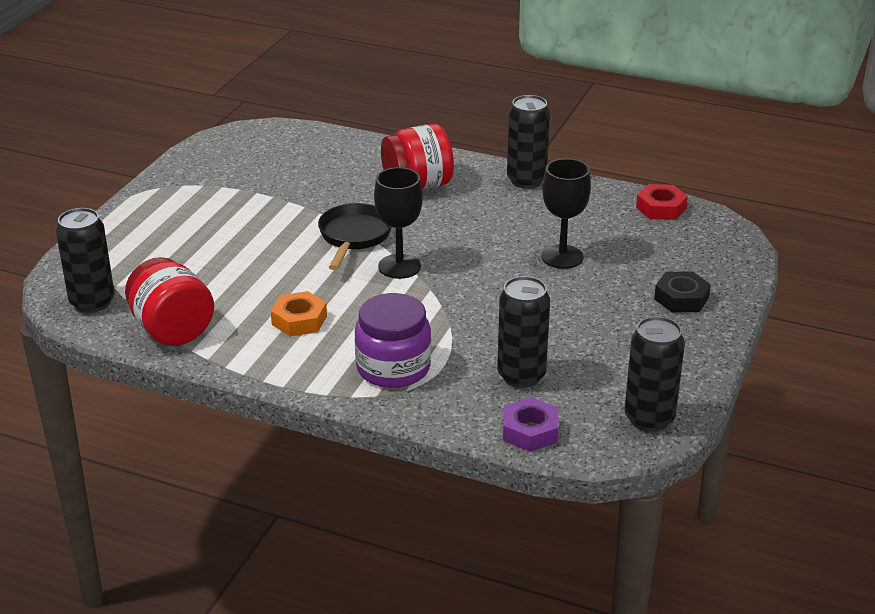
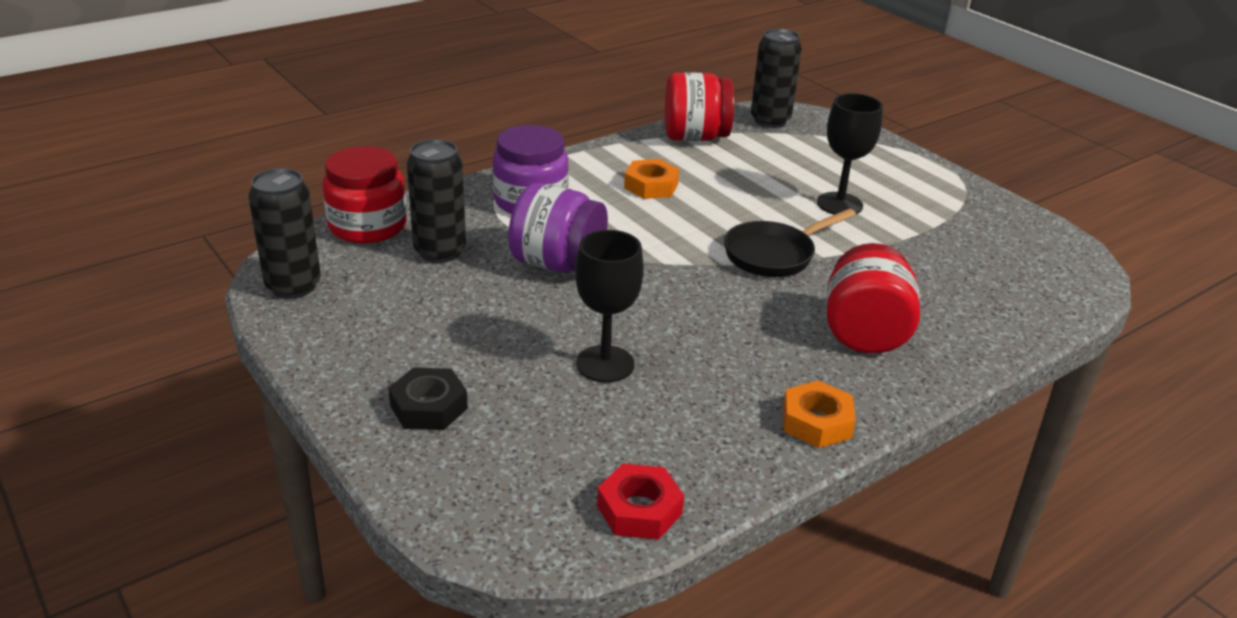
camera: 120 degrees right, 0 degrees up
(354, 237) = (774, 255): black pan -> black pan turned 105 degrees clockwise
(399, 266) = (690, 259): black goblet -> black goblet (839, 204)
(473, 317) = (557, 264): none -> purple jar
(526, 180) = (816, 422): black can -> orange nut
(530, 431) = (368, 226): purple nut -> red jar

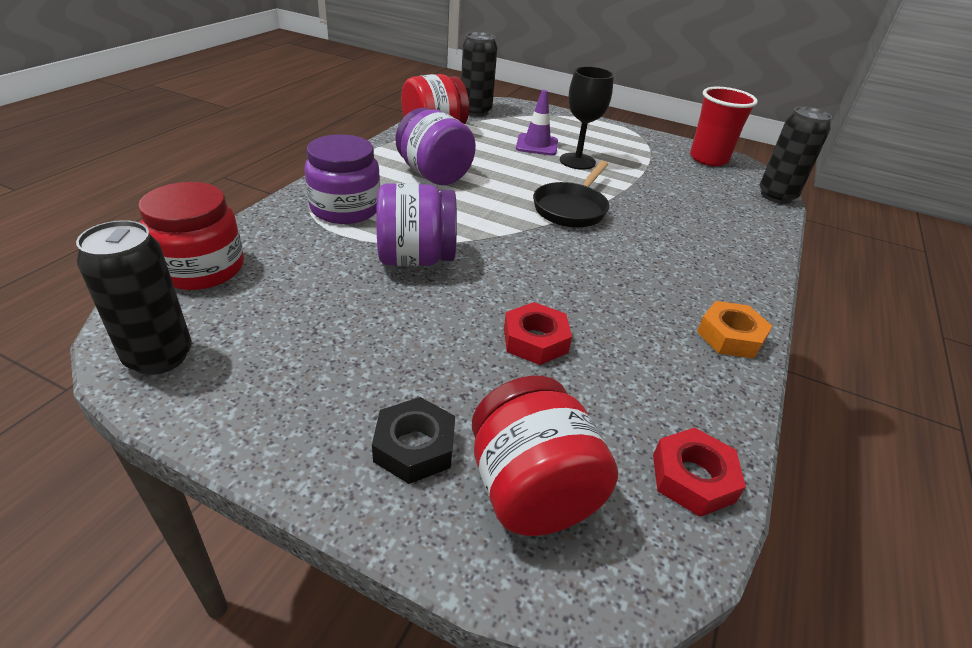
camera: 30 degrees left, 5 degrees up
(440, 251) = (297, 275): black can -> black can (776, 196)
(605, 364) = (535, 340): black goblet -> red nut
(651, 186) = (434, 175): orange nut -> purple jar
(807, 175) = (537, 145): none -> purple traffic cone
(864, 333) = (687, 253): red jar -> red jar (531, 490)
(1033, 237) = (708, 159): none -> red cup

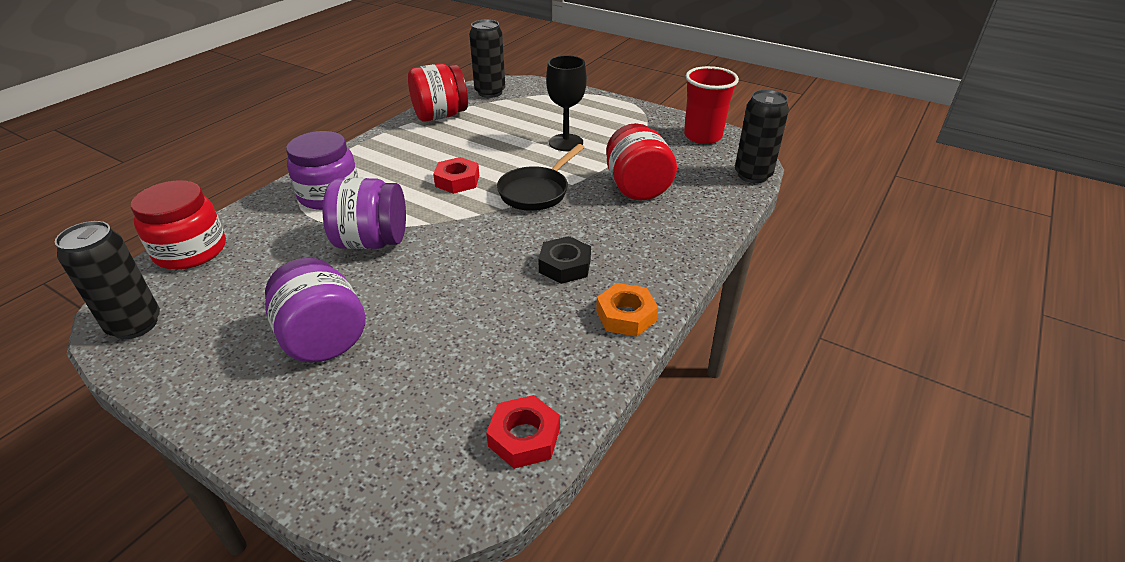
camera: 10 degrees right, 0 degrees up
(414, 447) = (305, 402): black nut -> black nut (565, 266)
(434, 175) = (422, 160): purple jar -> purple jar (323, 338)
(531, 490) = (383, 441): red jar -> red jar (637, 187)
(535, 340) = (444, 316): red nut -> red nut (457, 181)
(537, 145) = (534, 126): purple traffic cone -> none

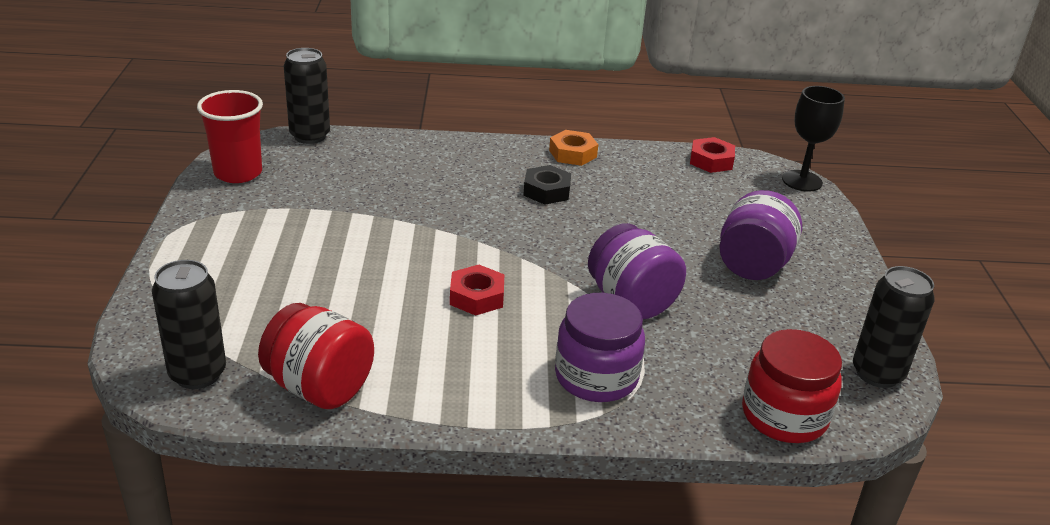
camera: 125 degrees left, 5 degrees down
(537, 191) = (449, 239): black pan -> none
(566, 142) = (322, 253): black goblet -> black goblet (802, 181)
(637, 187) = (388, 187): red jar -> none

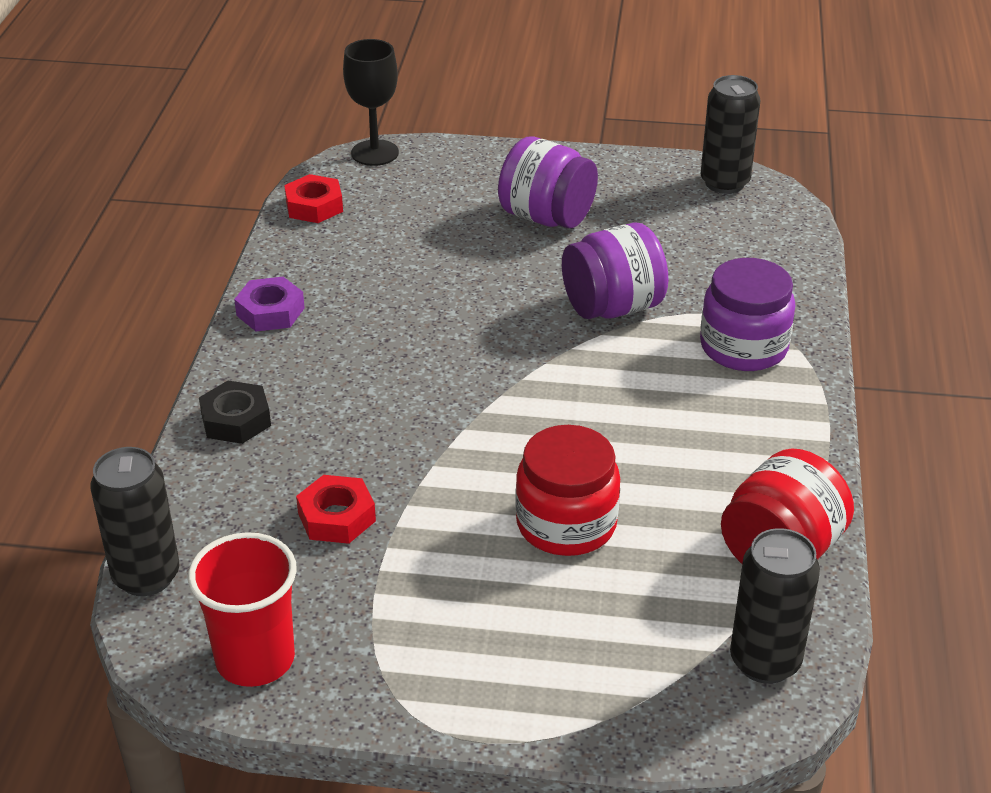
camera: 80 degrees left, 5 degrees up
(476, 296) = (603, 420): red nut -> red nut (336, 517)
(547, 191) = (366, 344): black nut -> black nut (236, 420)
(573, 153) = (270, 312): orange nut -> purple nut
(784, 416) = (789, 244): red jar -> red jar (566, 524)

